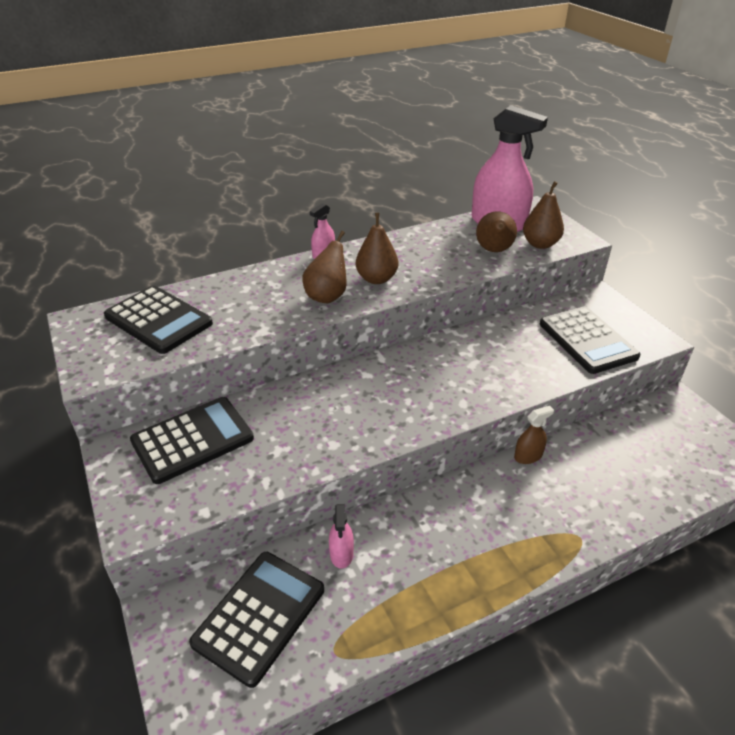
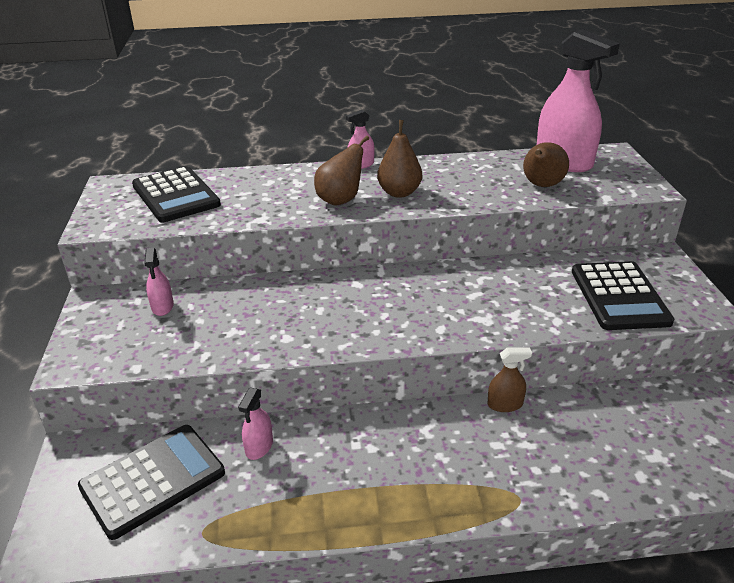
camera: 20 degrees right, 5 degrees down
(192, 440) = (162, 307): black calculator -> pink spray bottle
(540, 244) = (599, 187): brown pear -> none

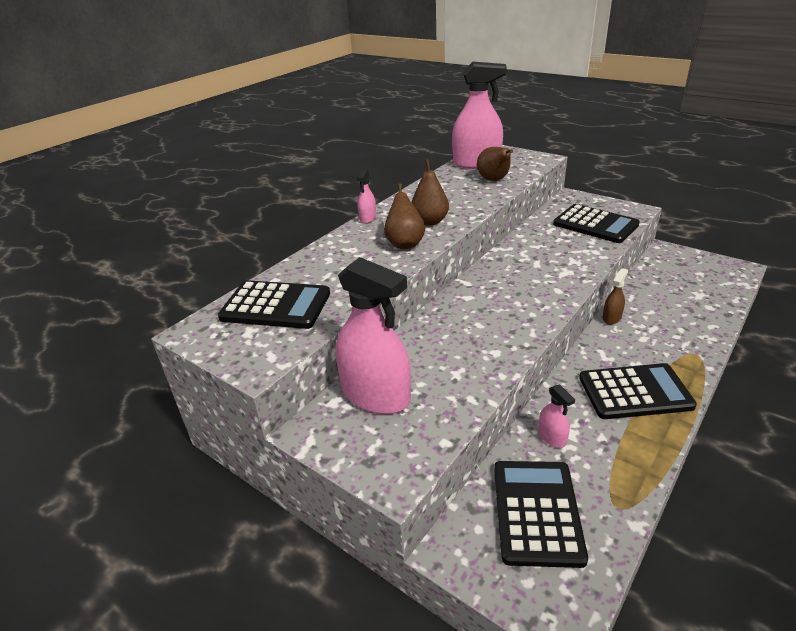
camera: 45 degrees left, 0 degrees up
(162, 307) = (376, 395): pink spray bottle -> pink spray bottle, size x2.24
(389, 476) = (635, 392): none -> black calculator

